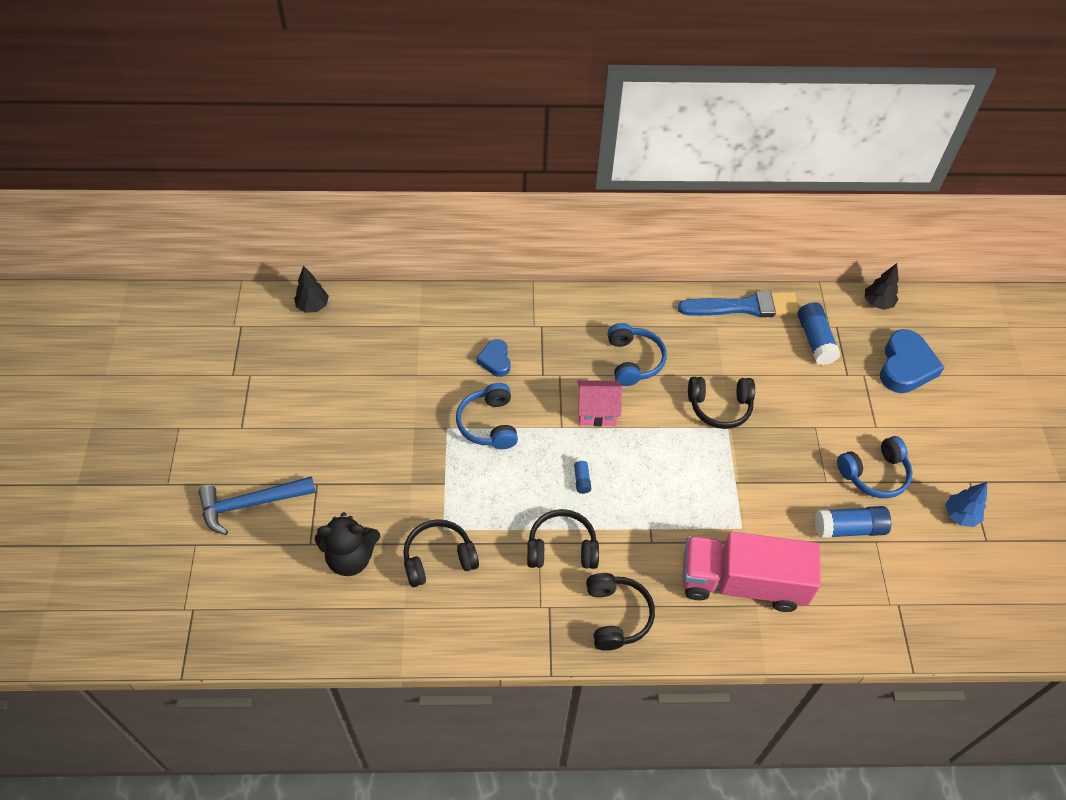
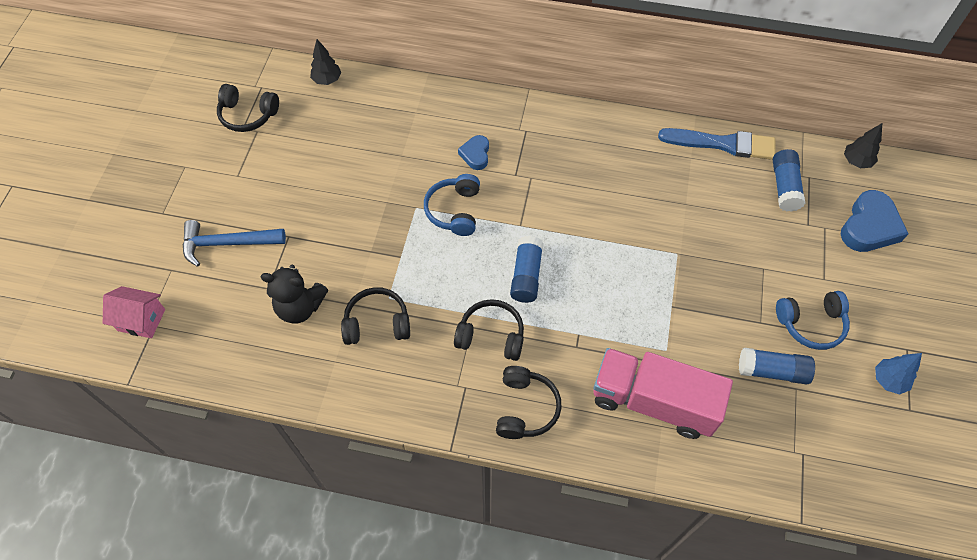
camera: 15 degrees right, 5 degrees up
(581, 478) = (526, 275): blue glue stick -> blue glue stick, size x1.90
(597, 412) = (557, 217): pink house -> pink house (141, 320)
(633, 361) = (603, 176): blue headphones -> none
(720, 407) = (674, 233): black headphones -> black headphones (248, 115)

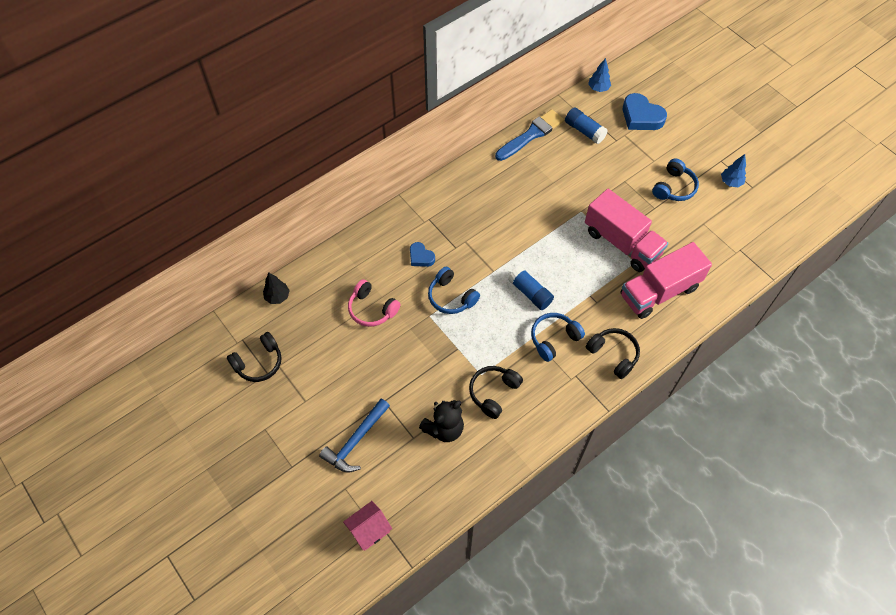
camera: 50 degrees left, 0 degrees up
(380, 157) = (372, 309): none -> pink headphones
(491, 335) = (554, 339): black headphones -> blue headphones
(679, 320) = (622, 242): none -> pink truck
(772, 371) = (686, 225): blue glue stick -> none
(856, 162) = (598, 88): black tree -> blue tree
(869, 227) = (641, 116): blue heart -> blue heart turned 150 degrees clockwise

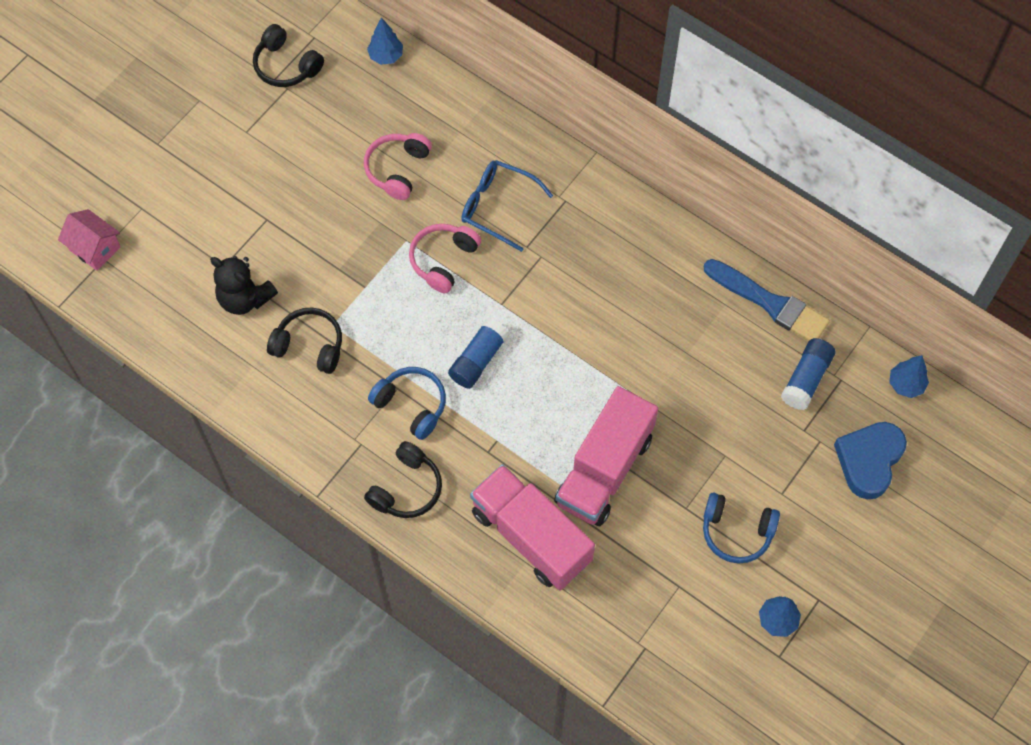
camera: 75 degrees right, 5 degrees up
(277, 297) = (386, 56): black tree -> blue tree
(356, 441) = (205, 202): blue hammer -> none
(421, 257) = (497, 207): blue heart -> blue glasses
(451, 297) = (443, 260): blue headphones -> pink headphones

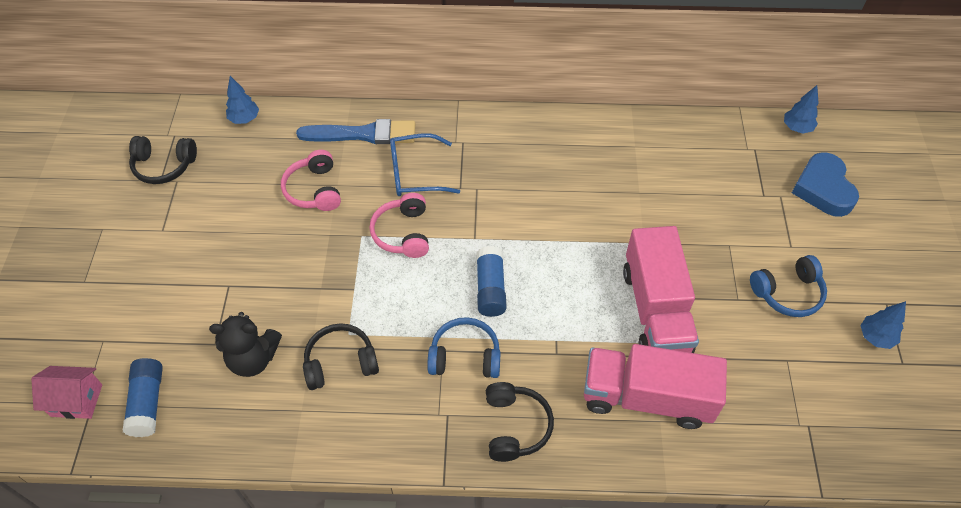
camera: 35 degrees left, 10 degrees down
(770, 303) = (663, 129): blue brush -> blue brush (363, 134)
(806, 379) = (733, 162): blue glue stick -> blue glue stick (148, 402)

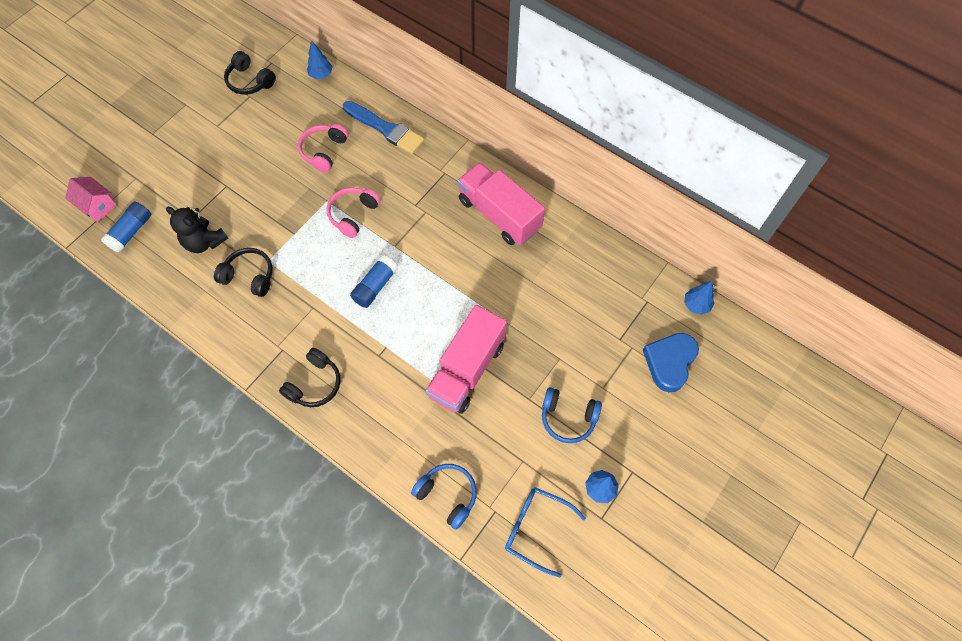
camera: 35 degrees right, 10 degrees up
(415, 173) = (395, 177): blue glasses -> blue glasses (536, 529)
(465, 356) = (323, 320): blue headphones -> blue headphones (447, 495)
(646, 397) = (408, 421): pink truck -> pink truck (499, 214)

